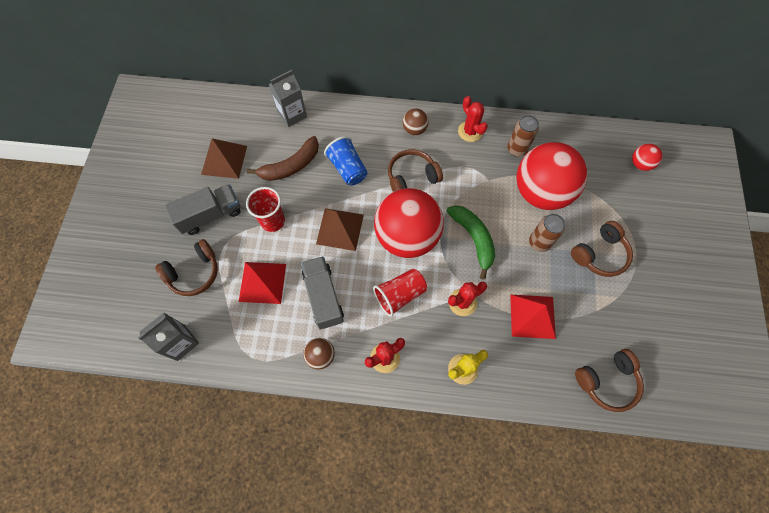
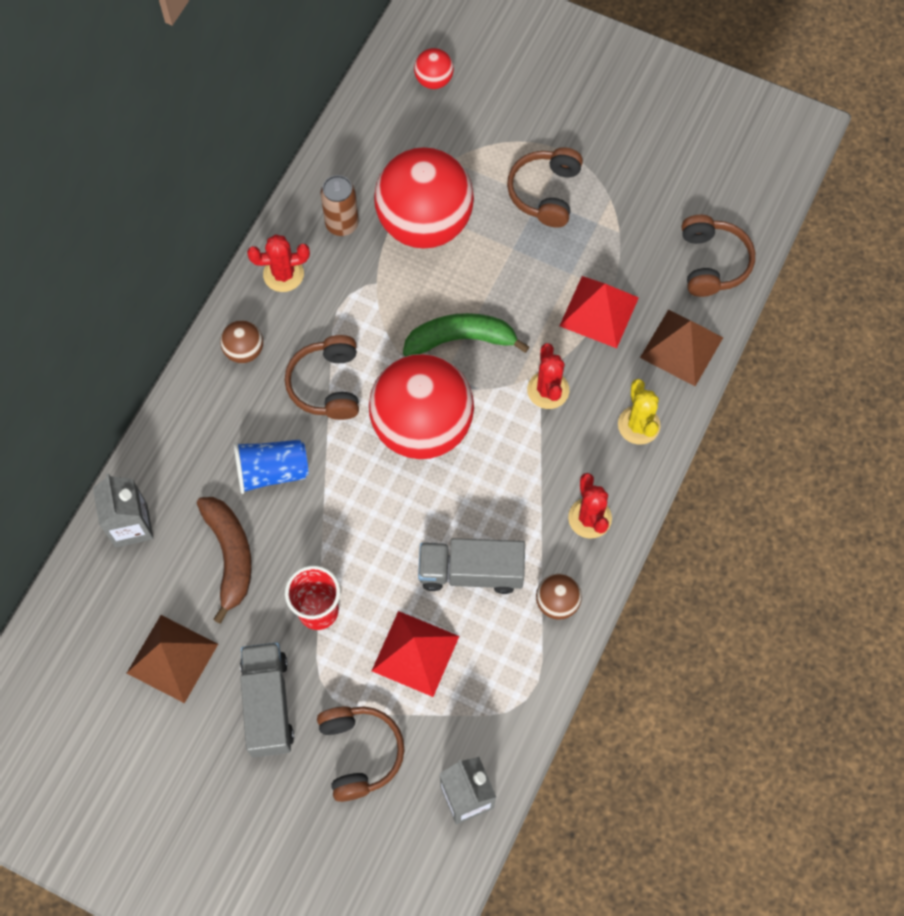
camera: 70 degrees left, 0 degrees up
(340, 229) = (372, 516): brown pyramid -> brown pyramid (681, 347)
(400, 295) = (507, 467): red cup -> none
(539, 242) = (499, 258): brown can -> none
(600, 254) = (545, 193): brown headphones -> brown headphones turned 150 degrees counterclockwise

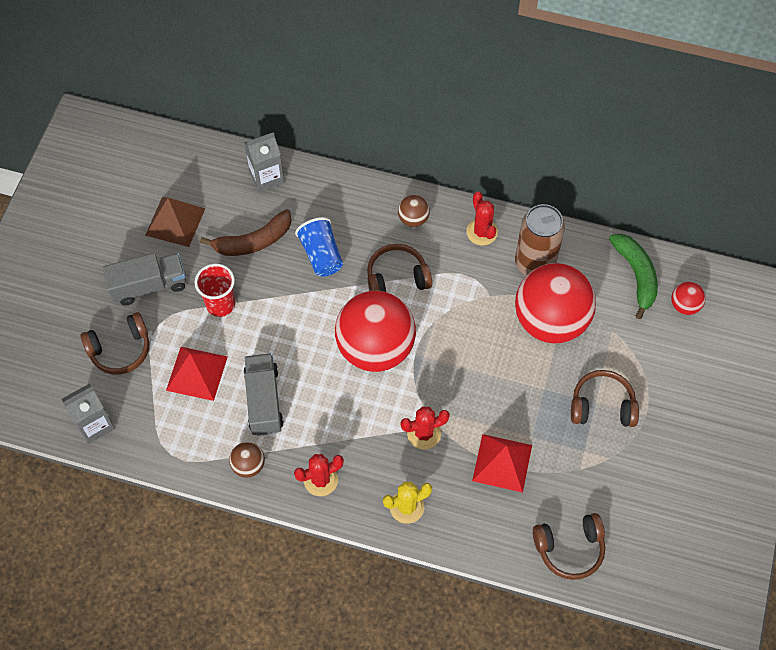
camera: 80 degrees right, 5 degrees down
(342, 224) = (534, 263): brown can -> brown can, size x1.55
(461, 339) = (454, 363): green banana -> green banana (636, 275)
(681, 347) = (484, 532): brown pyramid -> none

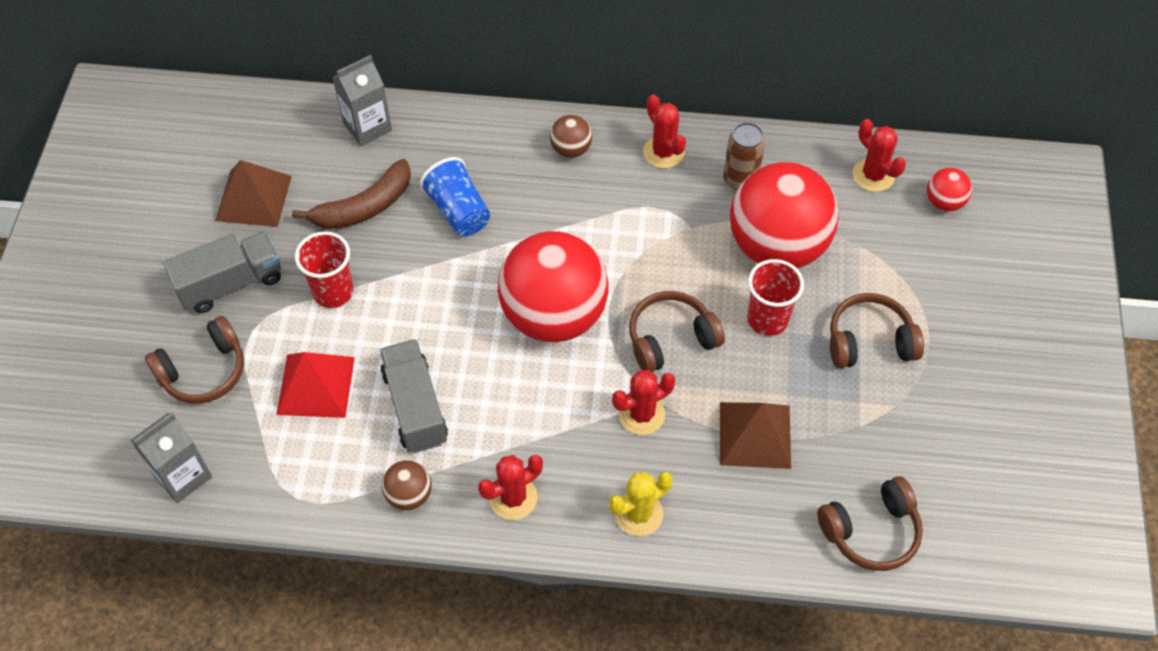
camera: 10 degrees left, 5 degrees down
(397, 278) = (564, 224): brown headphones -> brown headphones (671, 339)
(502, 462) = (755, 434): red pyramid -> brown pyramid
(530, 377) = (767, 320): none -> red cup
(534, 263) = (740, 180): brown can -> brown can, size x0.64
(636, 275) = (873, 175): green banana -> red cactus

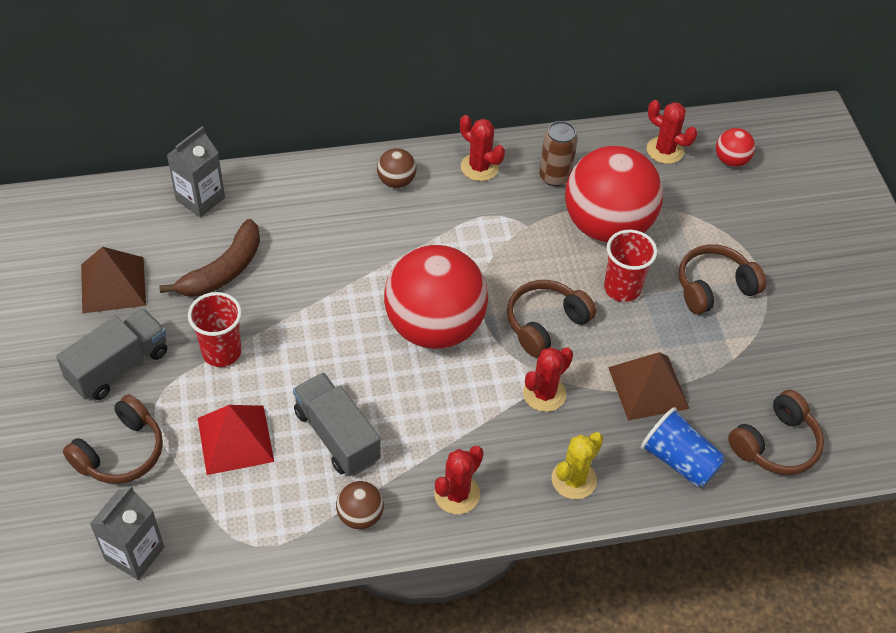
camera: 20 degrees left, 5 degrees down
(458, 211) = (313, 255): blue cup -> blue cup (679, 460)

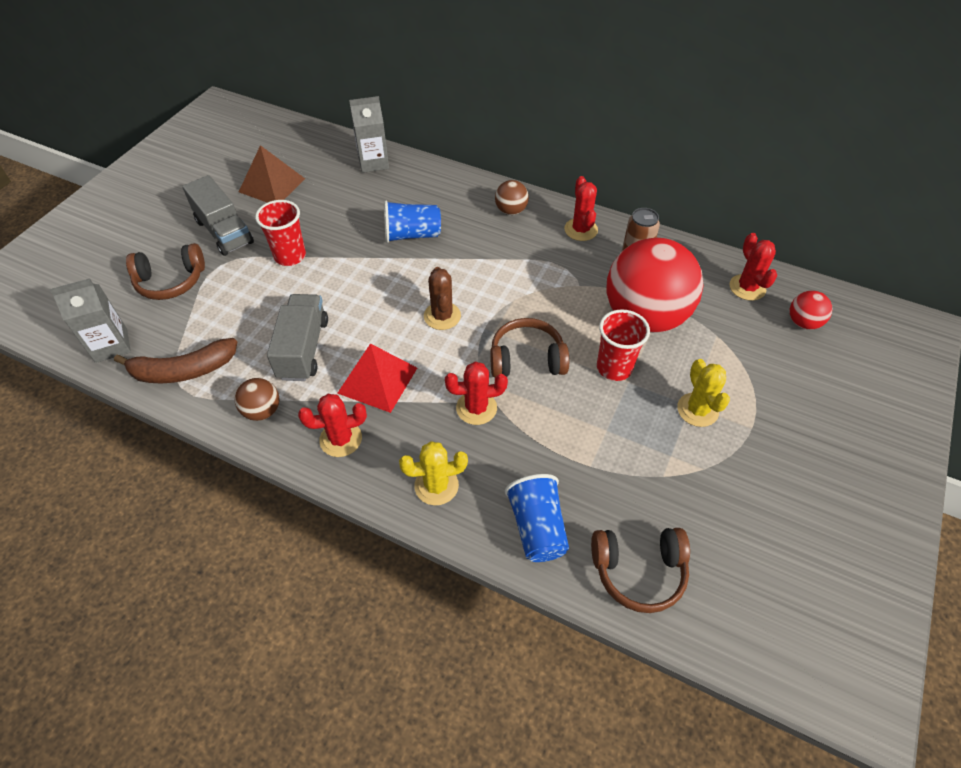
camera: 40 degrees right, 0 degrees up
(119, 366) = (224, 232): grey truck -> grey truck turned 60 degrees clockwise
(223, 270) = (343, 209): brown banana -> brown banana (183, 370)
(235, 439) = (241, 313): red pyramid -> red pyramid (377, 380)
(324, 260) = (412, 235): none -> blue cup
(434, 327) = (442, 316): red ball -> brown cactus
(648, 387) = (565, 454): brown pyramid -> none
(714, 287) = (697, 410): brown headphones -> yellow cactus

